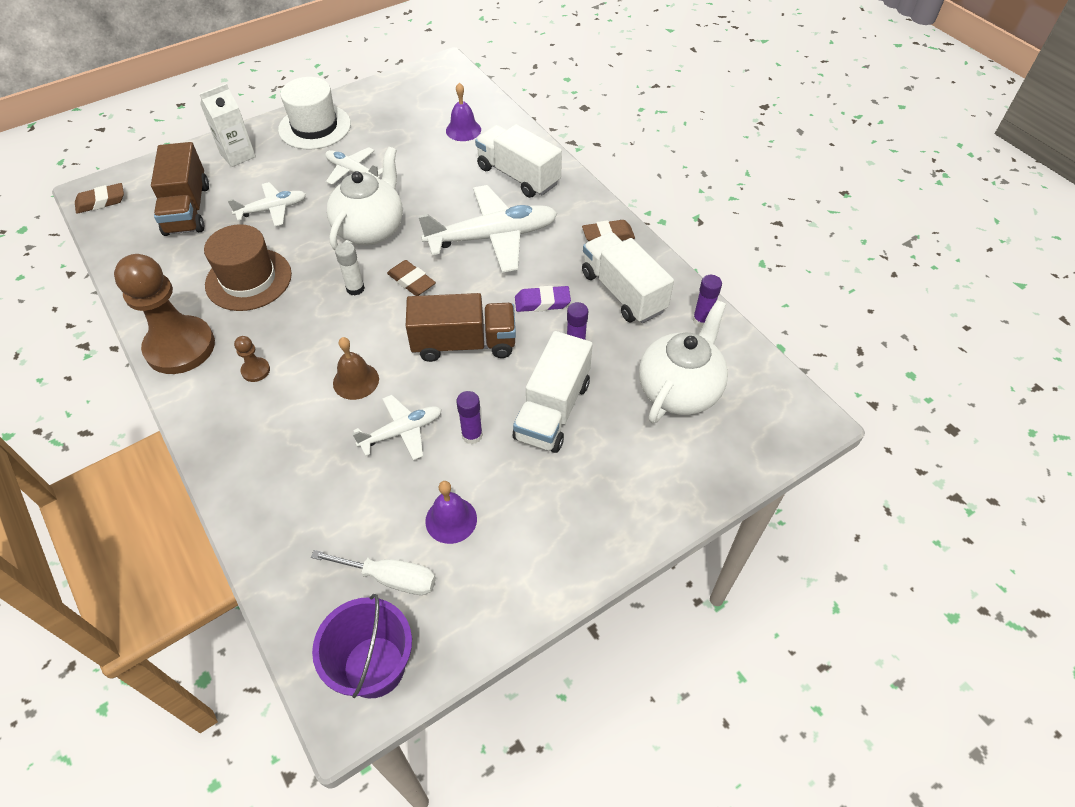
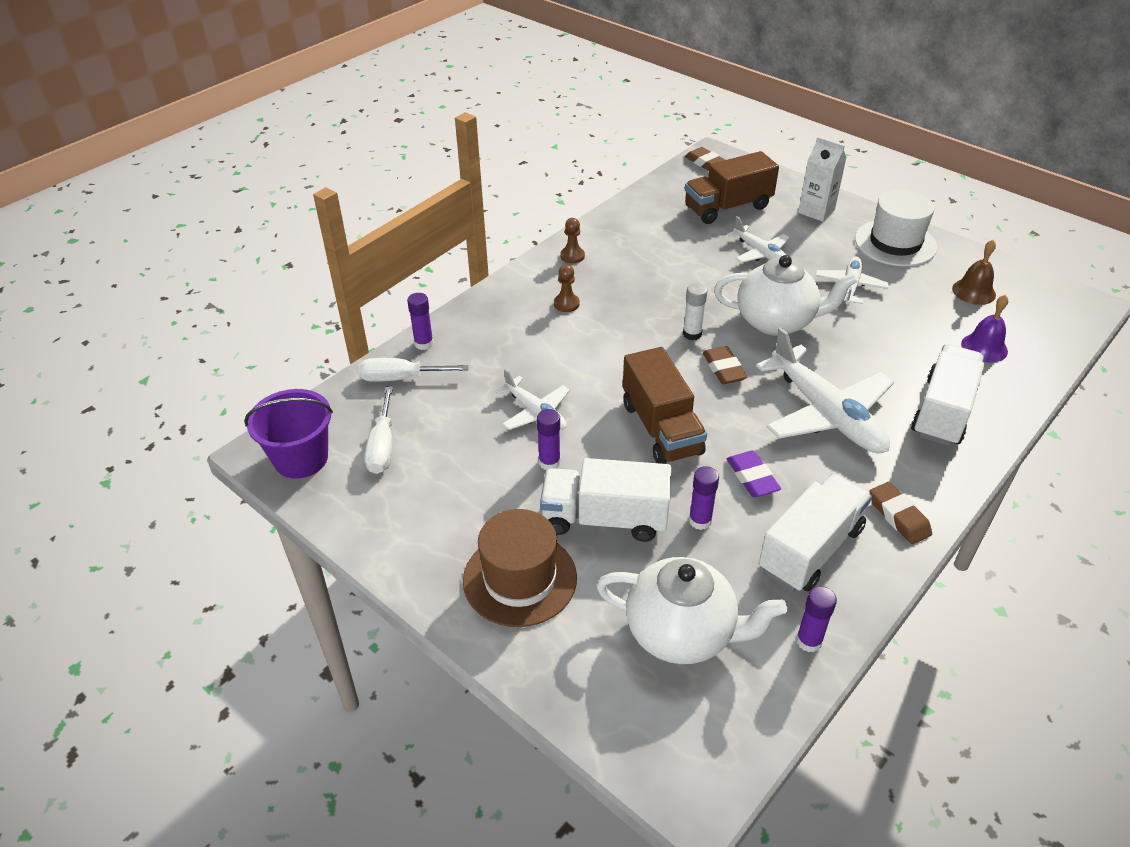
camera: 75 degrees right, 10 degrees down
(180, 347) = (572, 256): brown pawn -> brown pawn, size x0.40
(245, 513) = (424, 343): none -> purple glue stick
(248, 279) = (666, 267): brown hat -> brown hat (520, 579)
(291, 545) = (401, 378): none -> white screwdriver
(356, 381) = (581, 366): brown bell -> brown bell (973, 291)
(411, 281) = (723, 369): brown eraser -> brown eraser turned 45 degrees counterclockwise
(451, 520) = (450, 471): purple bell -> none

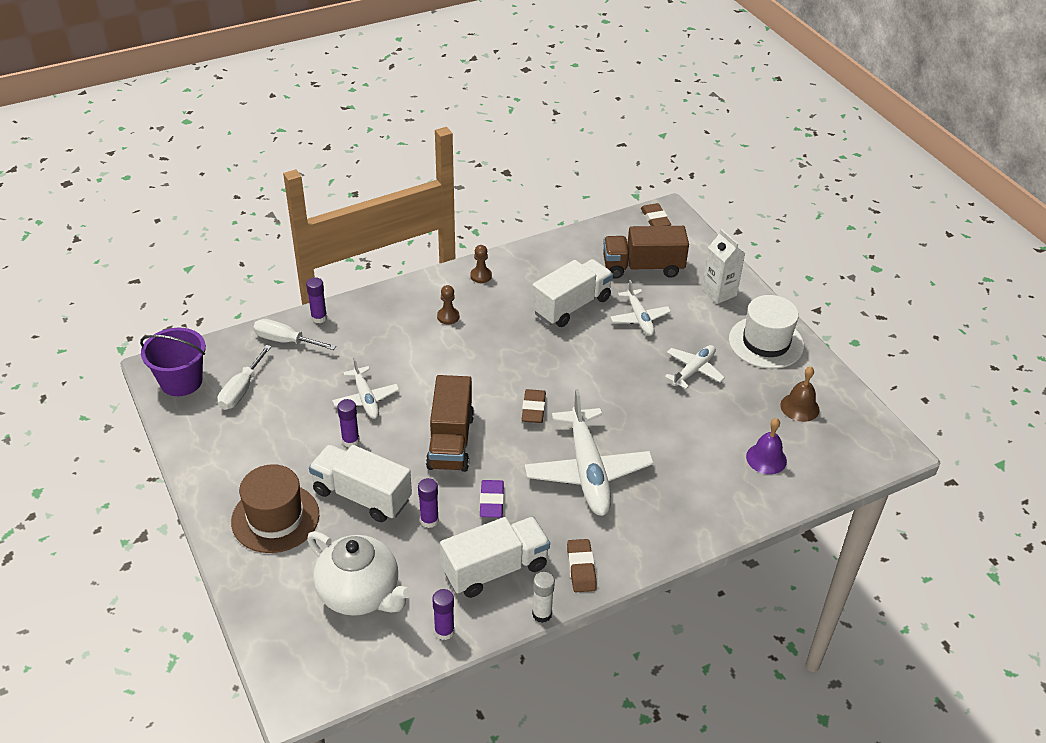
camera: 20 degrees right, 0 degrees up
(692, 334) = (529, 372): white glue stick -> white glue stick (542, 614)
(776, 322) = (606, 382): white teapot -> none
(943, 412) = (684, 500): white truck -> white truck (571, 306)

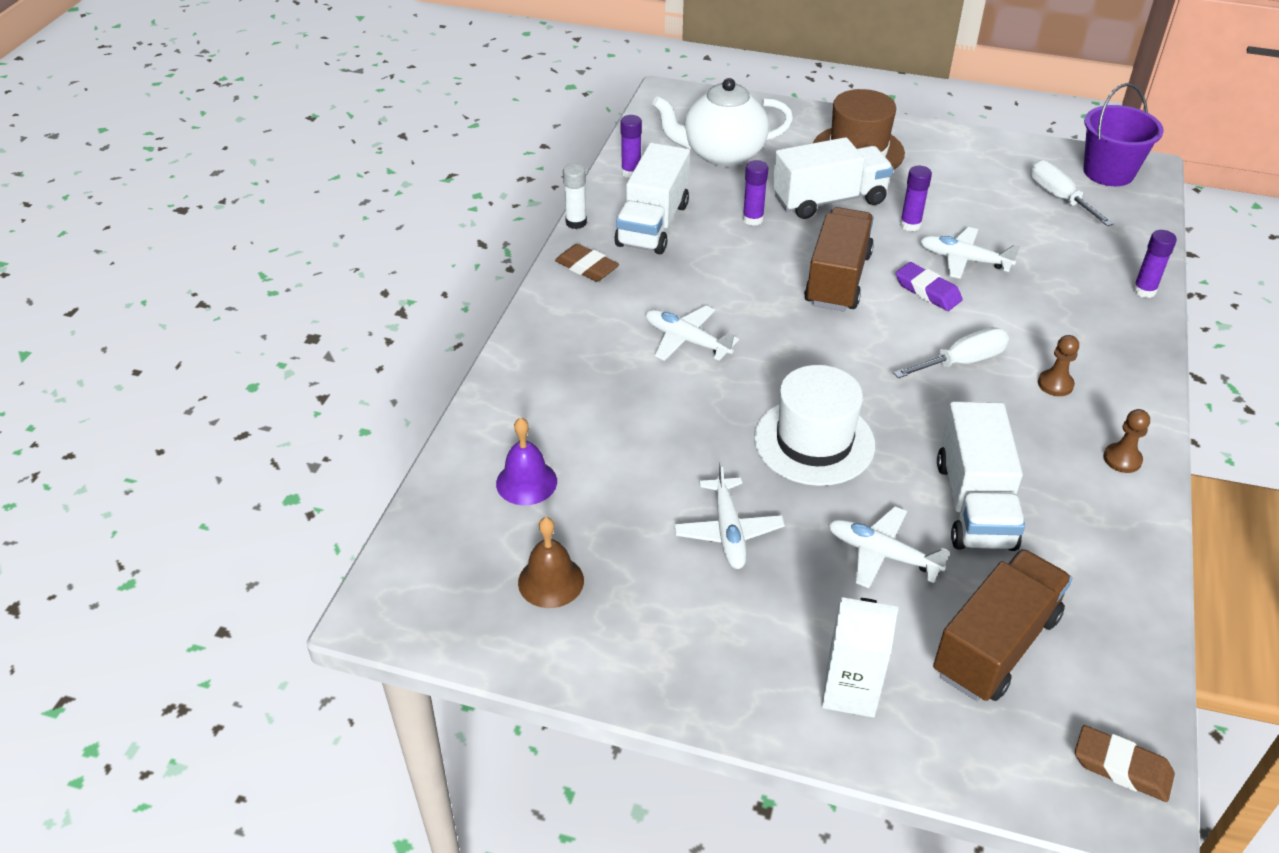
camera: 135 degrees right, 0 degrees up
(285, 341) = (1119, 253): white screwdriver -> white screwdriver (962, 362)
(450, 441) = (837, 279): brown truck -> brown truck turned 60 degrees clockwise
(491, 502) = (728, 262): purple eraser -> purple eraser (927, 291)
(533, 409) = (819, 357): brown eraser -> none
(588, 471) = (687, 340): white plane -> white plane, size x0.55
(766, 342) = (692, 652): white hat -> white hat (814, 441)

